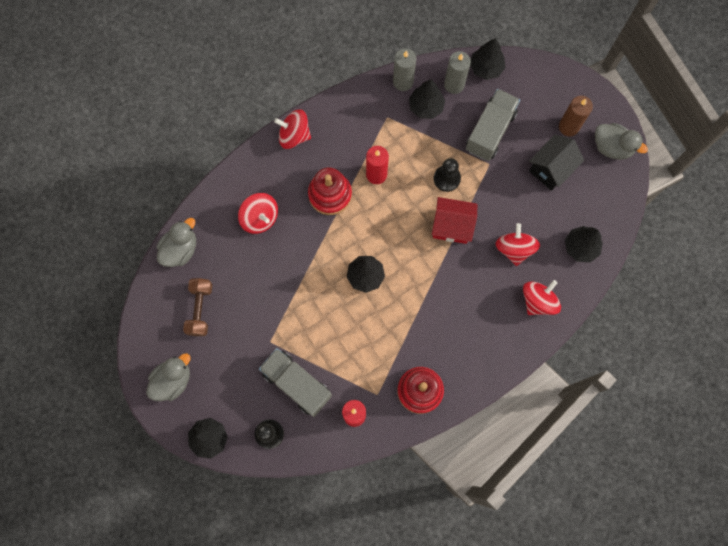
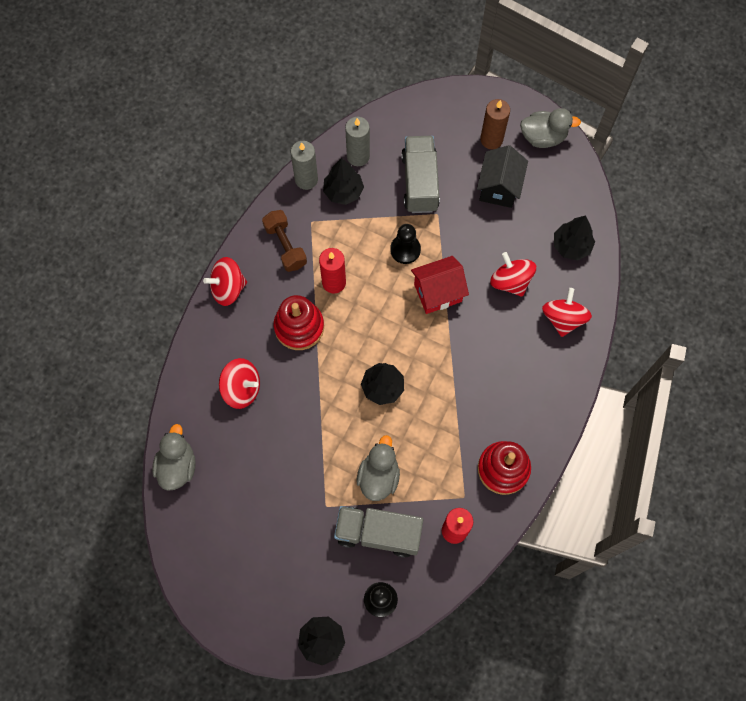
camera: 30 degrees left, 5 degrees down
(173, 380) = (248, 604): grey duck -> grey duck (378, 476)
(200, 309) = (234, 515): brown dumbbell -> brown dumbbell (285, 246)
(486, 68) = (379, 125): black tree -> none

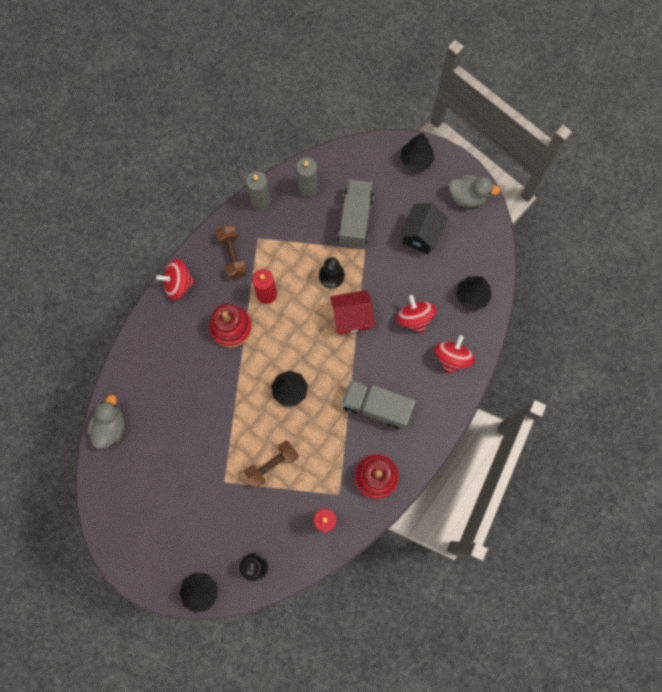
camera: 10 degrees right, 5 degrees up
(242, 388) = (174, 371): red spinning top -> none
(343, 192) = (289, 217): black tree -> black tree (416, 160)
(378, 476) = (272, 464): grey duck -> brown dumbbell
(378, 533) = (263, 511): grey truck -> grey truck (376, 406)
(491, 139) = (423, 191): brown candle -> none

